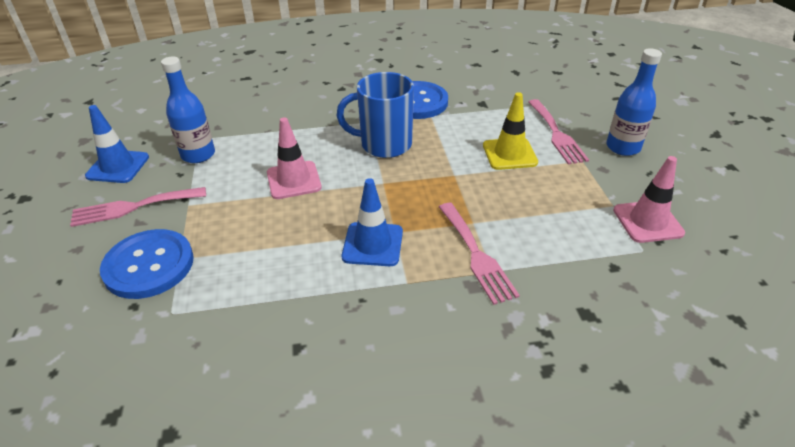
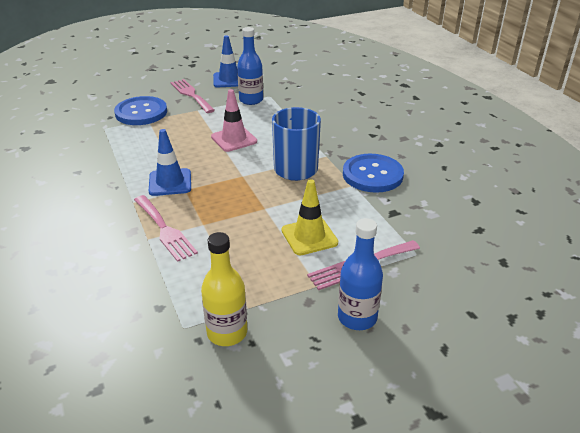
camera: 75 degrees right, 5 degrees down
(476, 255) = (165, 230): pink fork -> pink fork turned 90 degrees counterclockwise
(647, 222) = (227, 332): pink traffic cone -> yellow bottle

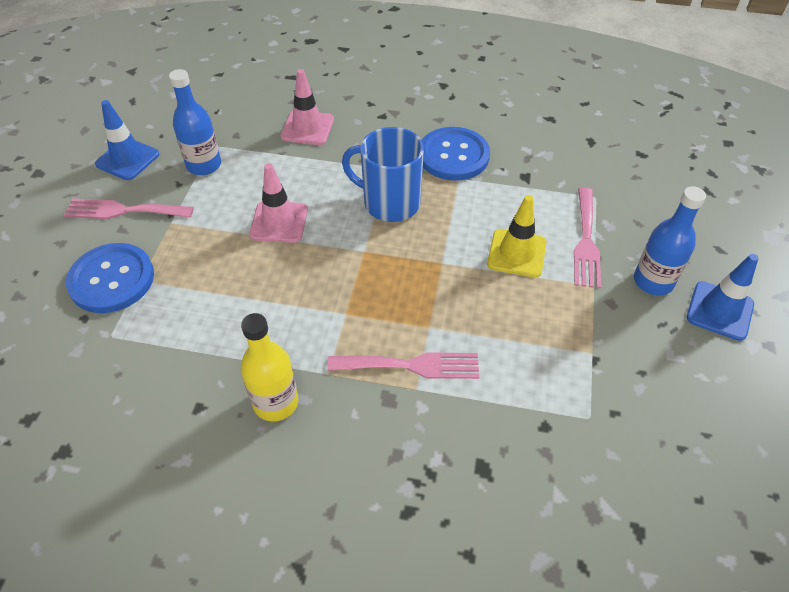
camera: 55 degrees left, 15 degrees up
(170, 182) = (317, 321): blue traffic cone -> blue traffic cone (719, 311)
(227, 332) = (618, 385): yellow bottle -> yellow bottle (275, 402)
(324, 116) = (307, 128): none -> pink traffic cone

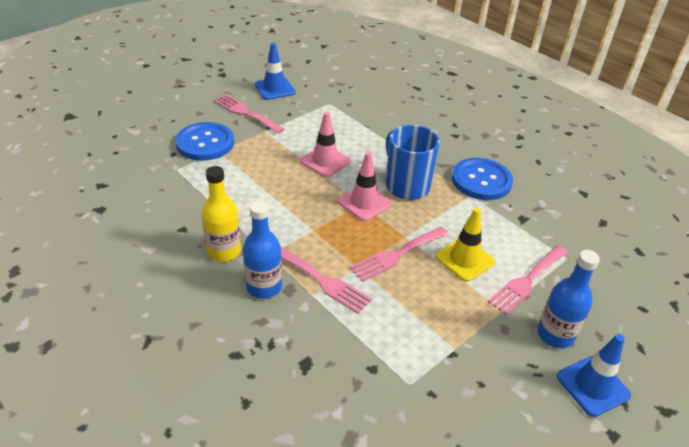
camera: 35 degrees right, 10 degrees down
(204, 165) = (313, 111): blue bottle -> blue bottle (264, 287)
(307, 128) = (397, 120): pink traffic cone -> pink traffic cone (364, 203)
(453, 288) = (397, 255): none -> pink fork

